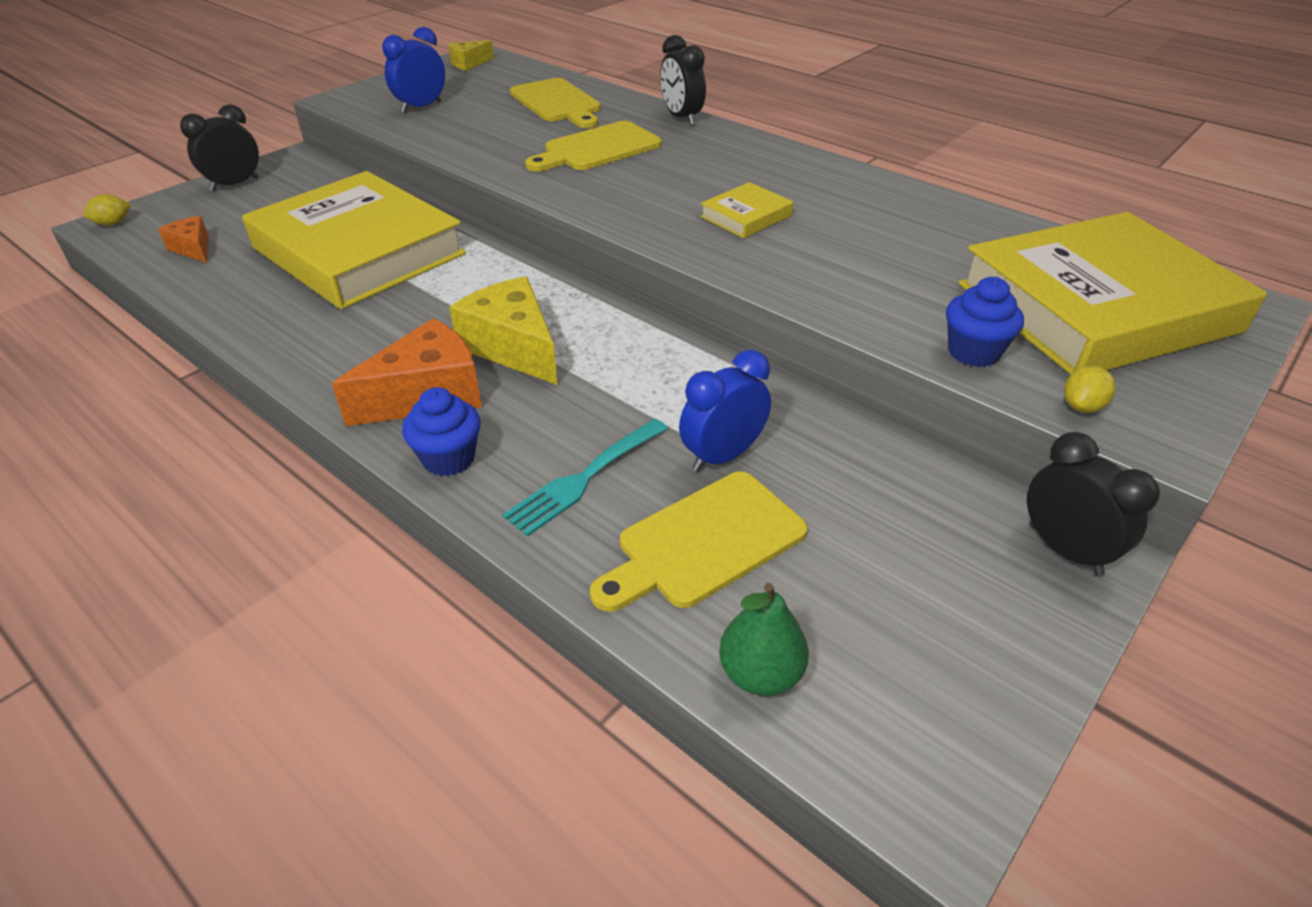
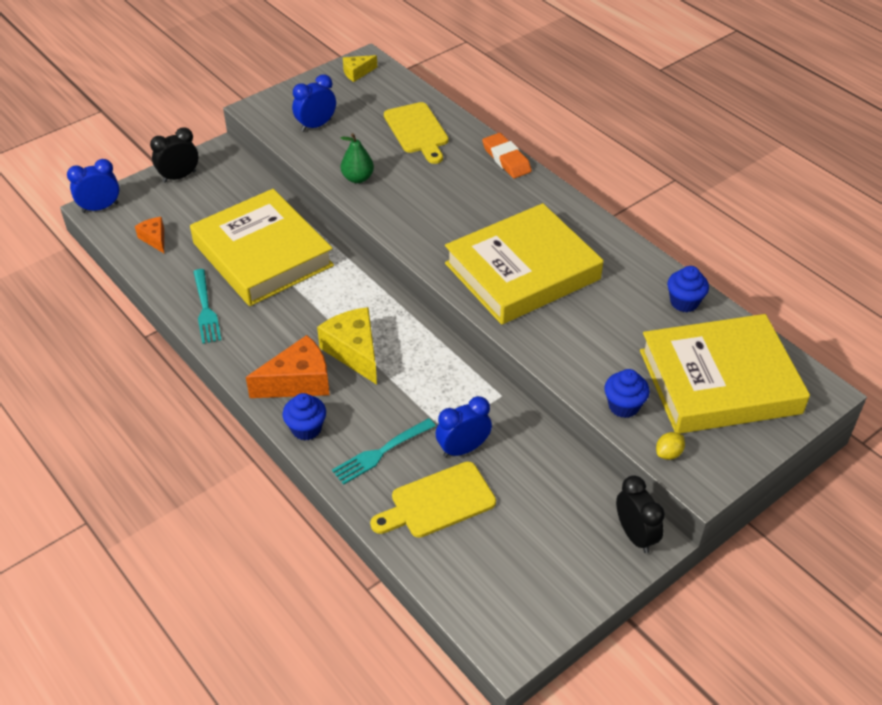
camera: 10 degrees right, 5 degrees up
(113, 223) = (100, 208): yellow lemon -> blue clock
(270, 319) = (205, 309): none -> turquoise fork
(597, 148) = (436, 188): yellow cutting board -> none
(681, 118) = (506, 159): black clock -> orange eraser
(746, 216) = (522, 271): yellow book -> yellow book, size x2.49
(760, 673) = (446, 577): green pear -> green pear (357, 178)
(988, 227) = (684, 302): none -> blue cupcake

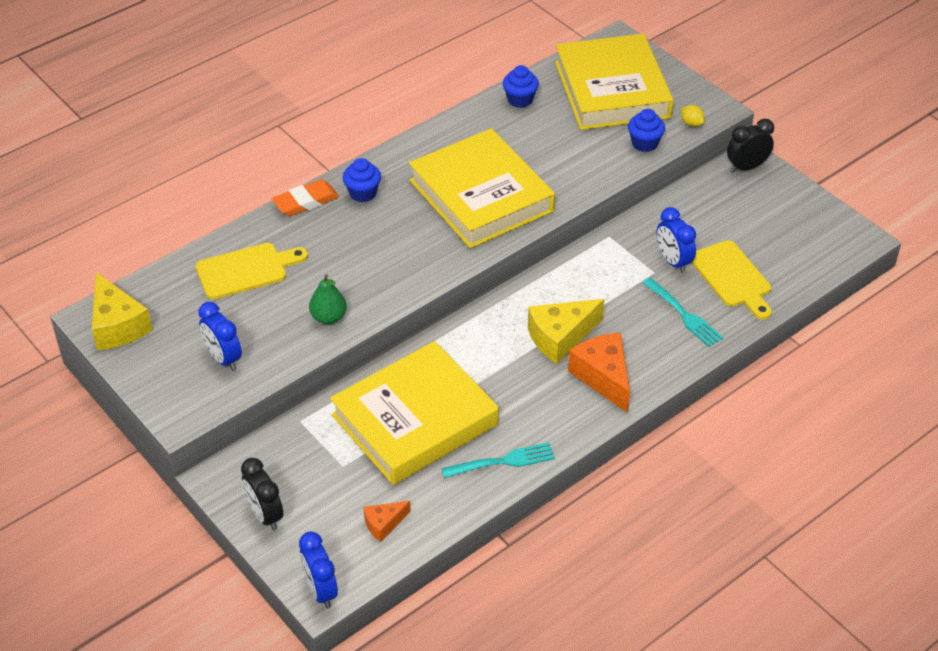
camera: 90 degrees left, 0 degrees up
(306, 429) = (662, 367): blue cupcake -> blue cupcake (362, 193)
(357, 73) = (117, 325): yellow cheese -> yellow cheese, size x1.82

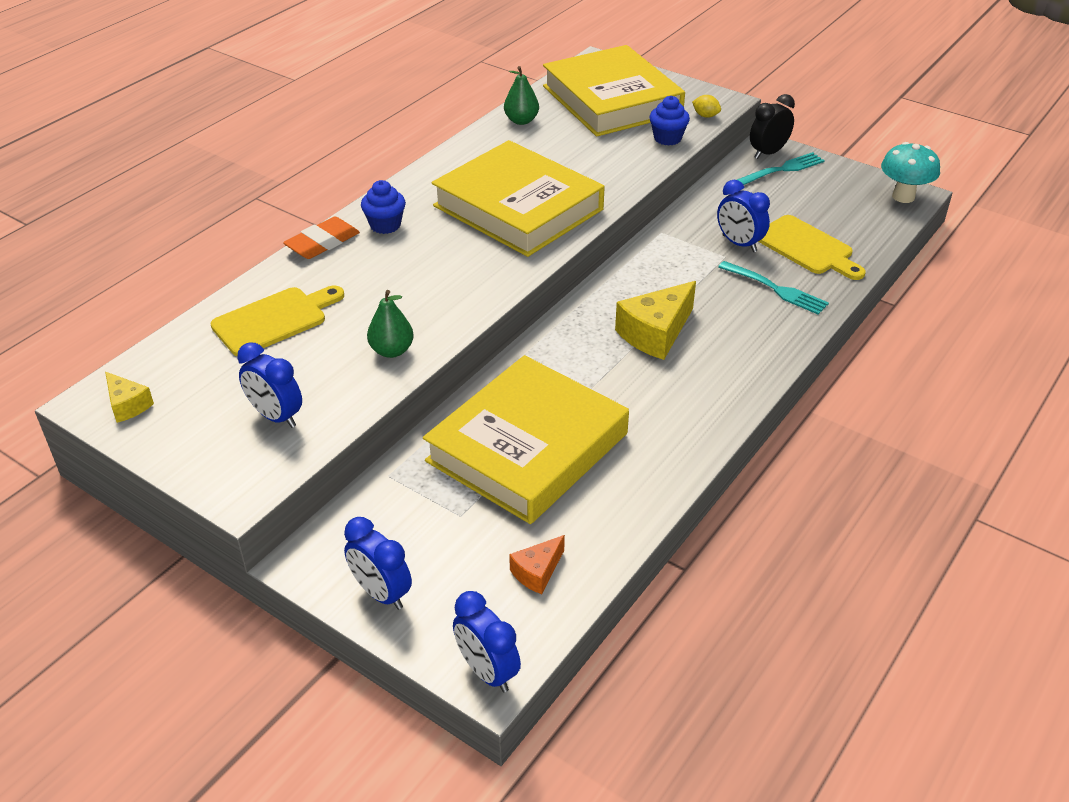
camera: 15 degrees left, 5 degrees down
(117, 325) = (127, 405): yellow cheese -> yellow cheese, size x0.55
(265, 515) = (381, 593): black clock -> blue clock
(502, 462) = (650, 472): turquoise fork -> turquoise fork (782, 170)
(520, 100) = (521, 121): blue cupcake -> green pear
(603, 377) = (721, 363): orange cheese -> none
(850, 239) = (903, 197): none -> turquoise mushroom

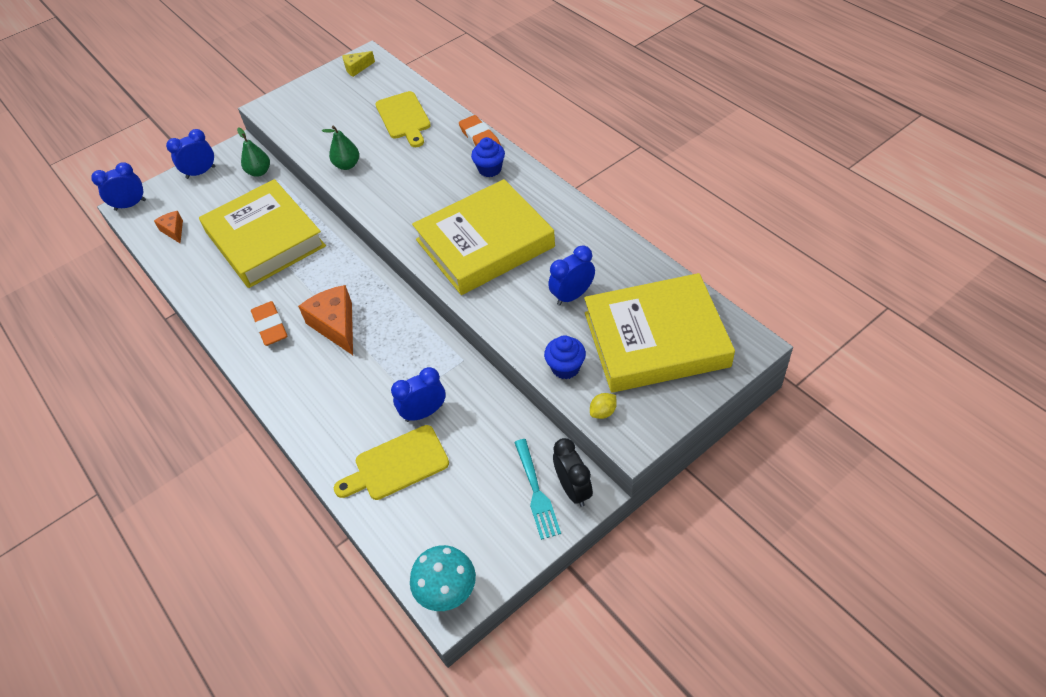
camera: 110 degrees right, 10 degrees up
(276, 416) = (316, 119): blue clock -> blue clock (572, 296)
(521, 121) = (629, 264): green pear -> green pear (259, 172)
(655, 333) = (336, 325): yellow cheese -> orange cheese
(682, 390) = (270, 326): none -> orange eraser
(775, 289) = (351, 419): turquoise fork -> none

